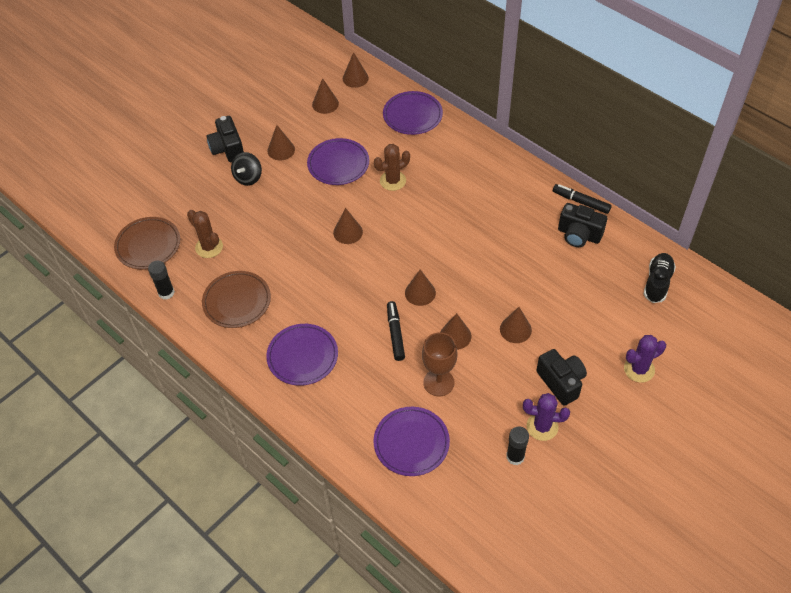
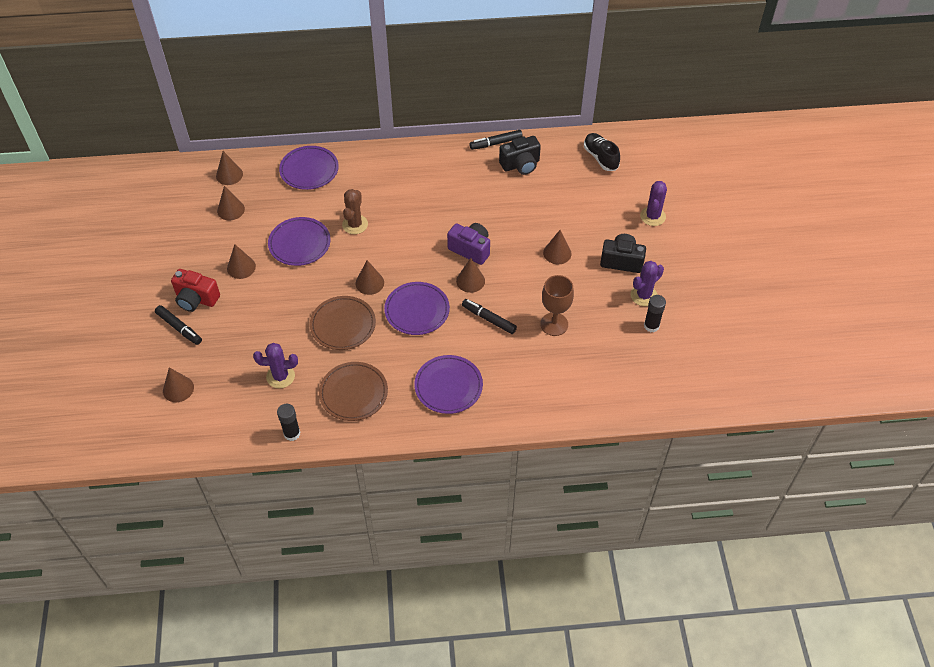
camera: 50 degrees left, 0 degrees up
(148, 245) = (229, 415): brown plate -> brown plate (343, 325)
(194, 160) = (179, 328): none -> black marker
(209, 247) = (280, 376): brown cactus -> purple cactus
(227, 149) = (196, 299): black camera -> red camera
(248, 177) = (242, 306): black spinning top -> none
(411, 443) = (585, 373): purple plate -> purple plate (417, 310)
(451, 269) = (471, 249): none -> purple camera
(455, 336) = (527, 288): brown cone -> brown cone (178, 389)

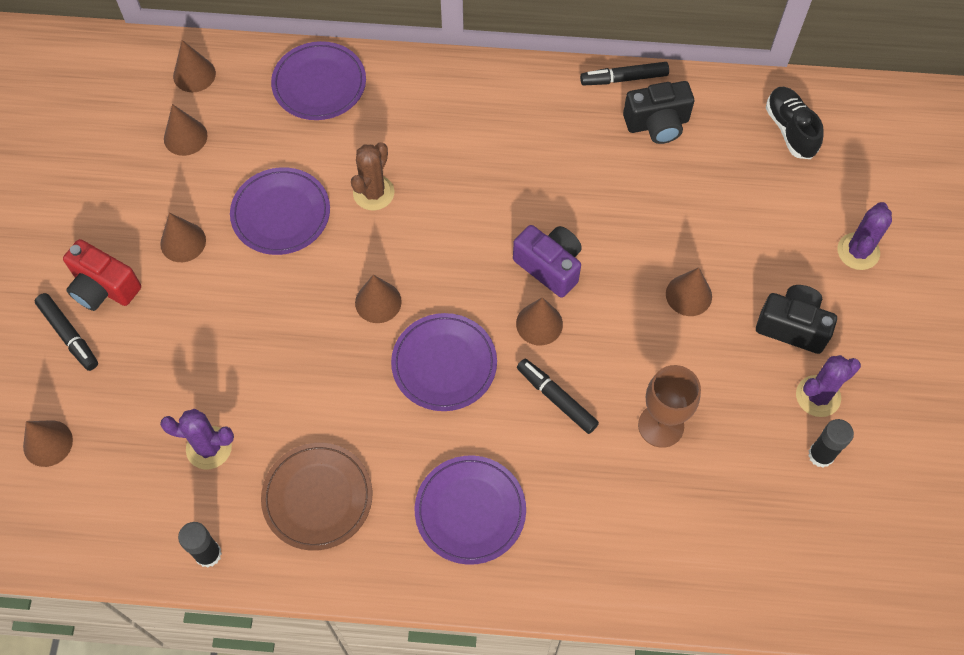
camera: 10 degrees right, 10 degrees up
(343, 325) = (322, 371): brown plate -> none

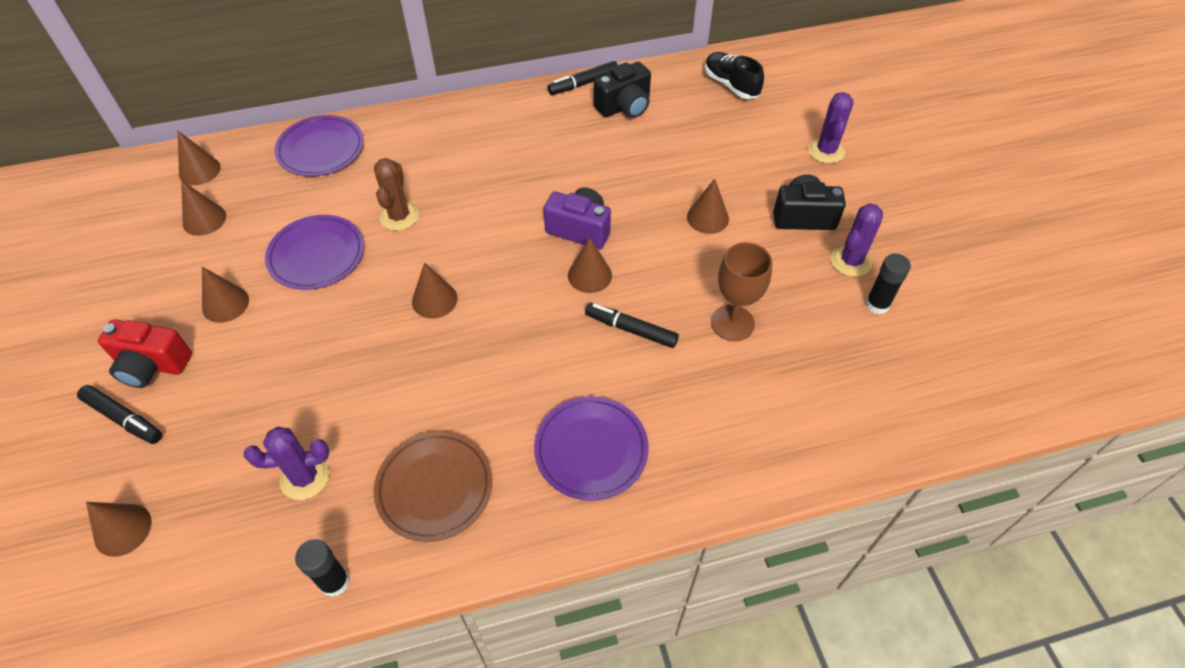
camera: 20 degrees left, 10 degrees down
(444, 364) = (516, 332): purple plate -> none

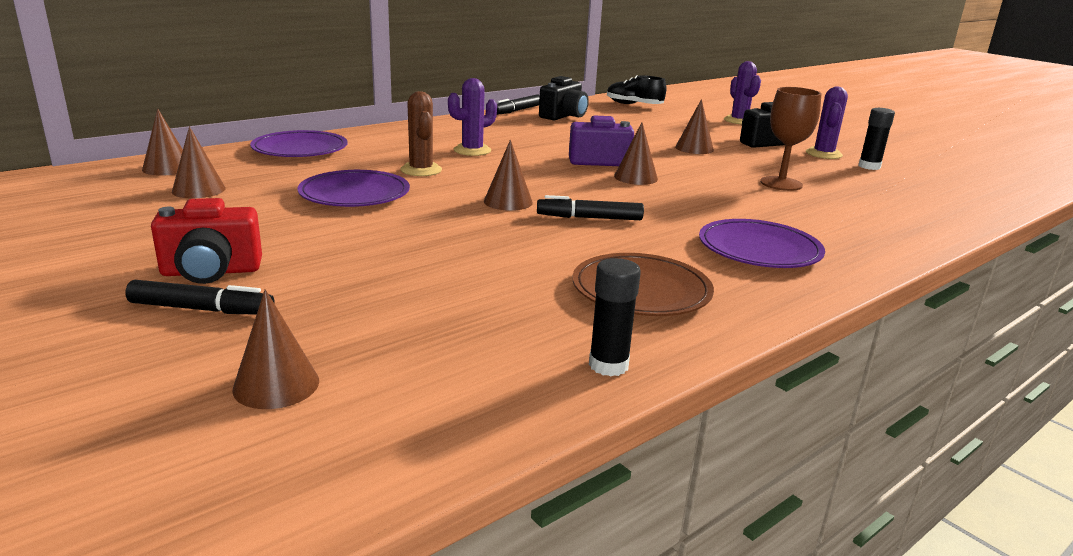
camera: 25 degrees left, 30 degrees down
(225, 304) = (273, 228): brown cone -> none
(305, 477) = (489, 308): purple cactus -> purple cactus (472, 150)
(631, 329) = (706, 195): black marker -> black marker (589, 218)

